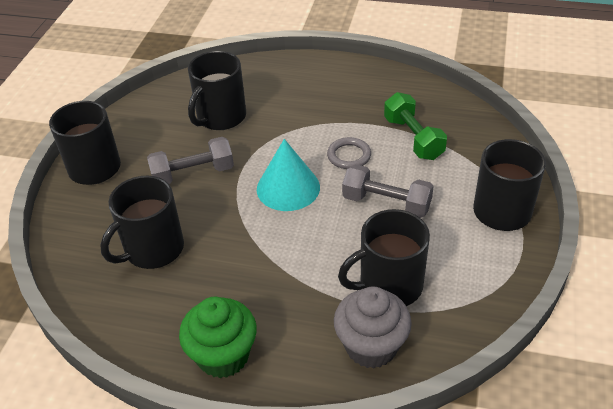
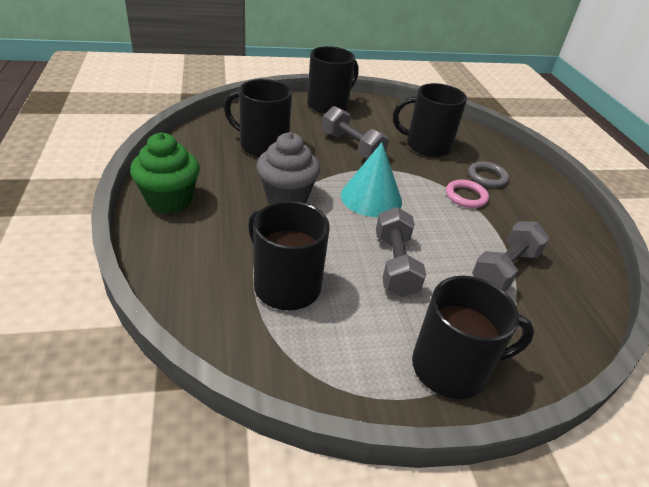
camera: 60 degrees right, 5 degrees down
(313, 122) = (466, 196): none -> pink ring
(349, 156) = (441, 227): grey ring -> grey ring (487, 177)
(371, 346) = (204, 286): grey cupcake -> grey cupcake (286, 197)
(413, 138) = (505, 269): green dumbbell -> grey dumbbell

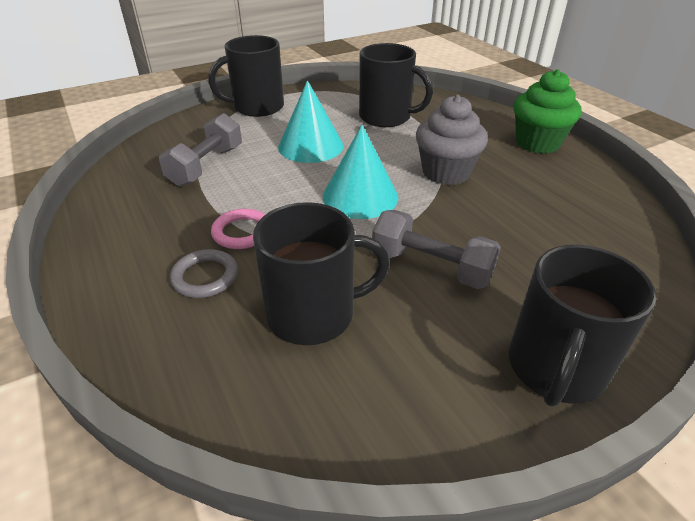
camera: 165 degrees right, 0 degrees up
(262, 145) = (541, 225): black mug -> none
(395, 265) = (310, 146): grey dumbbell -> turquoise cone

